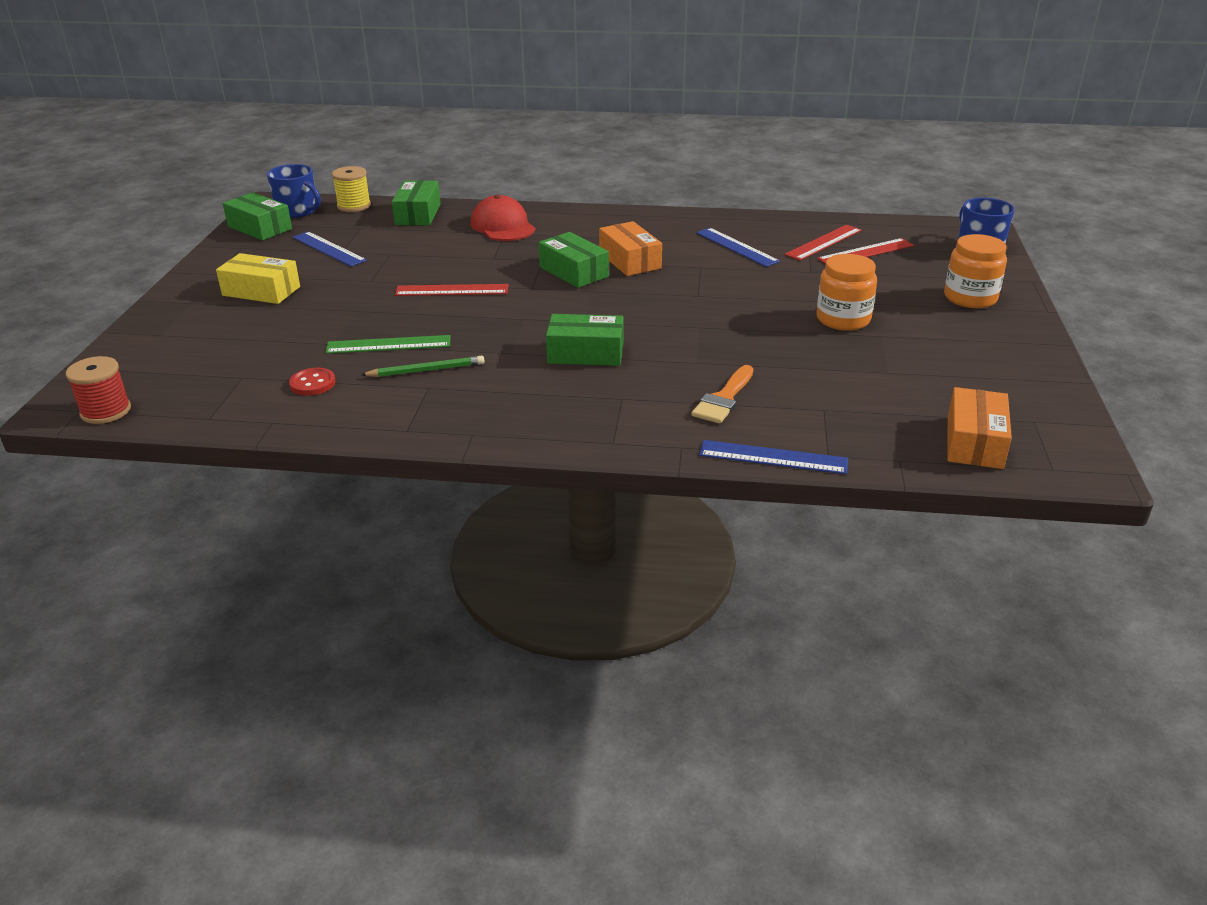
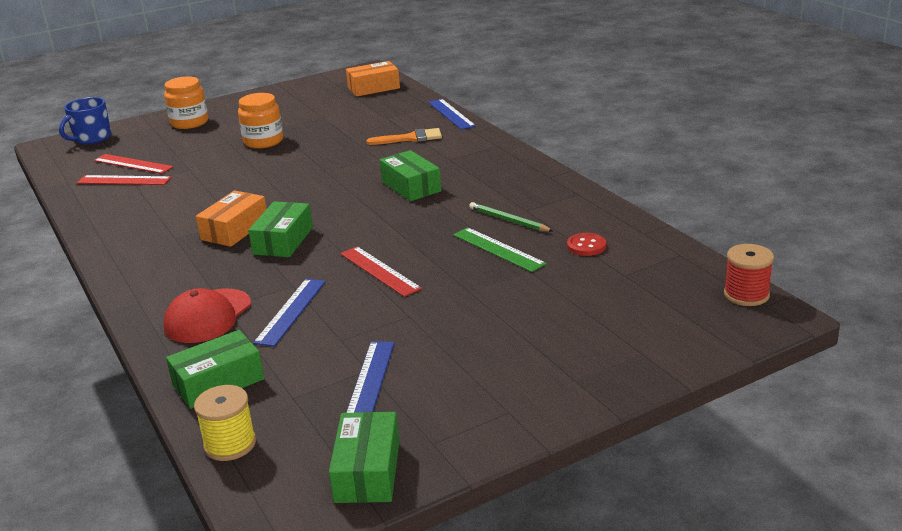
camera: 125 degrees left, 5 degrees down
(261, 291) = (503, 357): yellow box -> none
(298, 211) = (286, 479): blue mug -> none
(737, 247) = (163, 204): blue ruler -> blue ruler (291, 311)

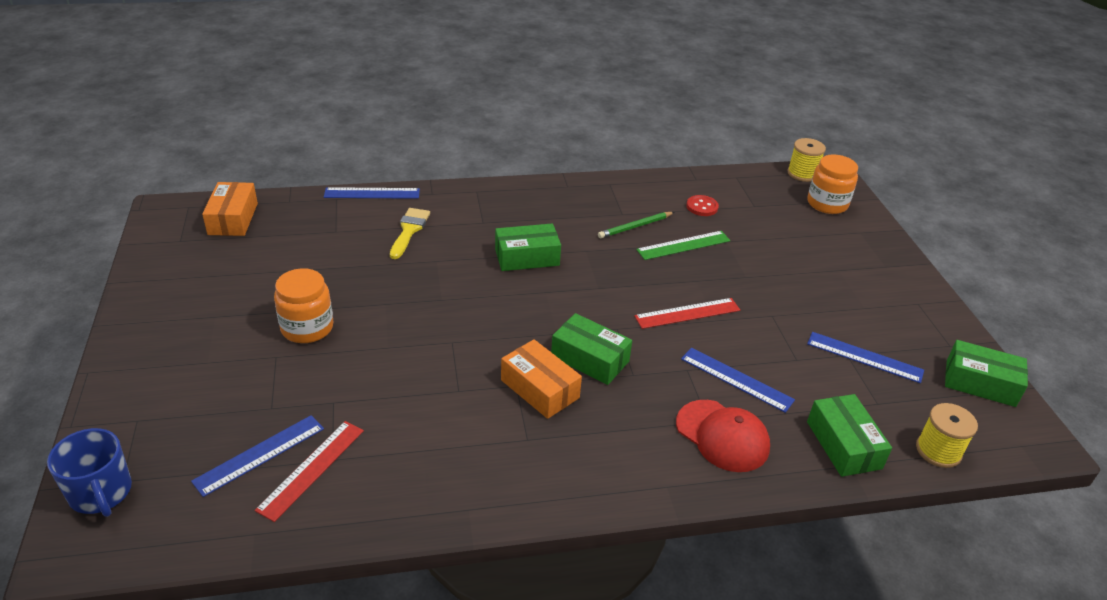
camera: 75 degrees left, 10 degrees up
(133, 164) = (260, 454): red ruler -> blue ruler
(189, 123) = (163, 381): orange jar -> orange jar (827, 204)
(410, 138) = (409, 230): orange brush -> yellow brush
(746, 295) = (802, 173): red spool -> yellow spool

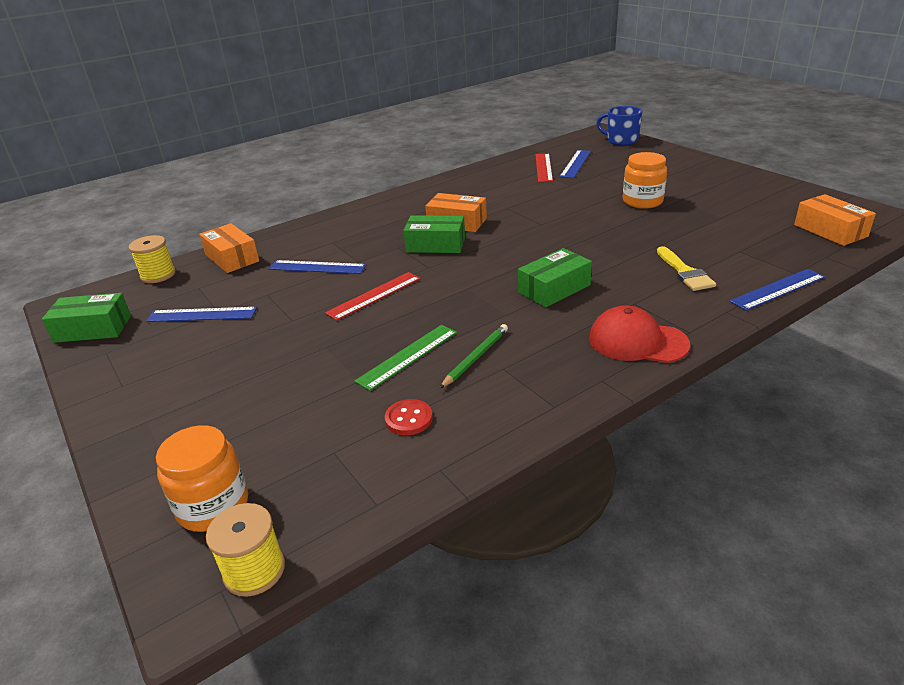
camera: 160 degrees right, 5 degrees down
(722, 436) = (320, 238): red cap -> red cap (637, 341)
(843, 445) = (232, 258): green box -> orange box

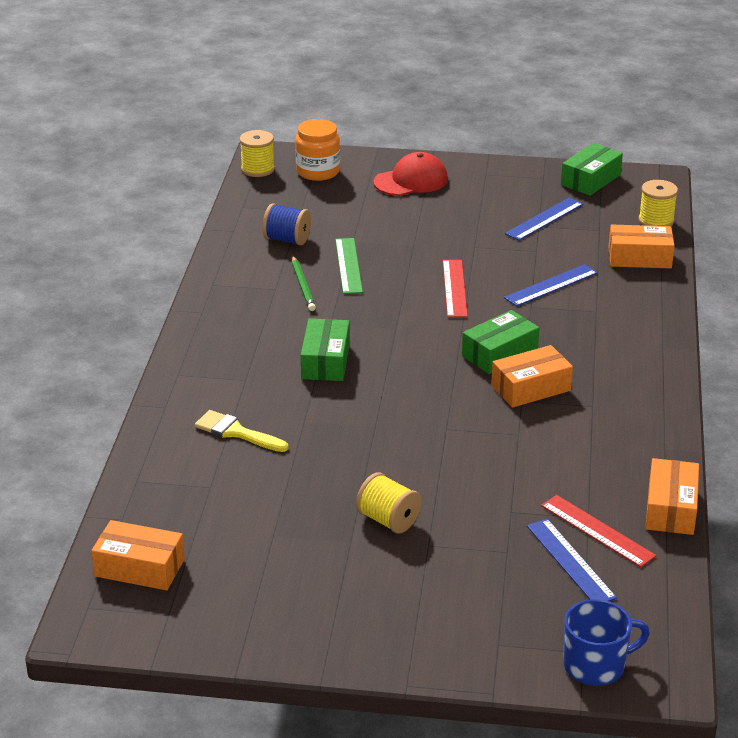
camera: 130 degrees right, 0 degrees up
(408, 419) = (287, 240): red button -> blue spool
(496, 163) = (670, 508): none -> orange box
(637, 341) = (208, 348): red cap -> red cap (411, 181)
(642, 201) = (388, 520): orange jar -> yellow spool
(778, 289) = (140, 451): blue ruler -> none

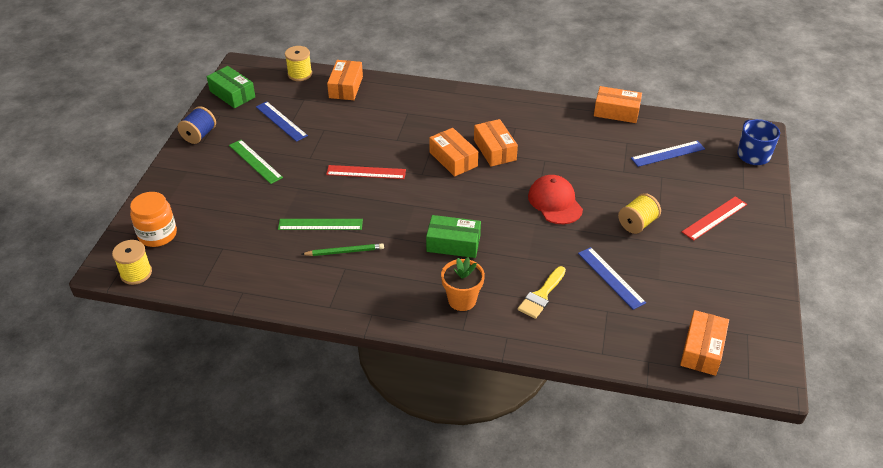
camera: 85 degrees left, 10 degrees up
(226, 372) = (462, 300): none -> orange flower pot
(287, 240) = (269, 258): blue spool -> blue spool (199, 135)
(411, 181) = (197, 181): red cap -> red cap (555, 202)
(457, 211) = (255, 161): none -> green ruler
(500, 354) = (453, 159): green box -> orange box
(551, 285) = (372, 128): blue ruler -> blue ruler (611, 277)
(597, 531) = (639, 140): red ruler -> red ruler (714, 218)

